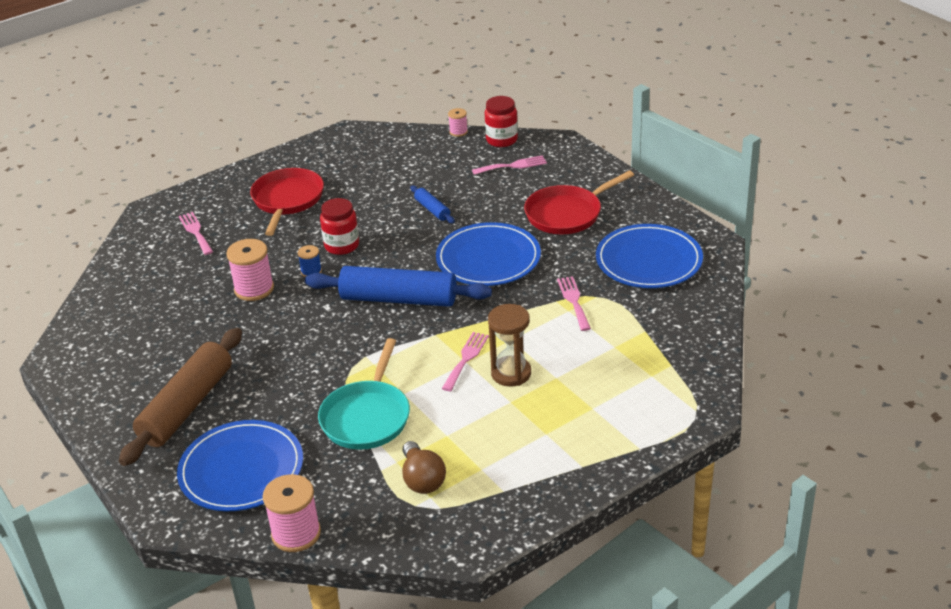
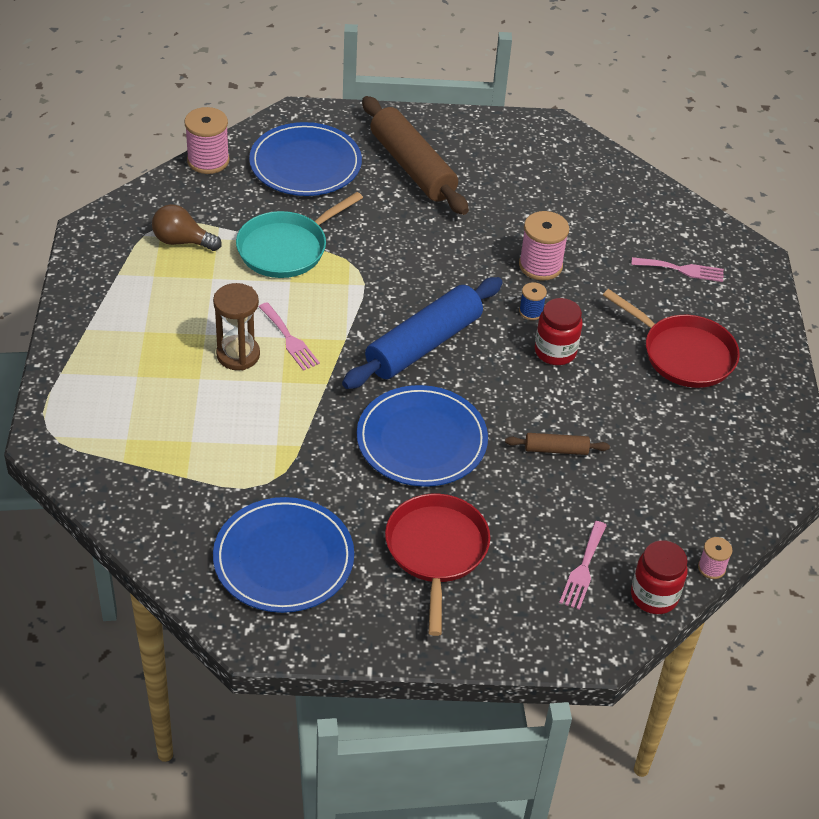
camera: 120 degrees right, 10 degrees up
(367, 417) = (286, 248): turquoise pan -> turquoise pan turned 90 degrees counterclockwise
(432, 209) = (556, 449): blue rolling pin -> brown rolling pin
(574, 301) = (286, 457): pink fork -> none

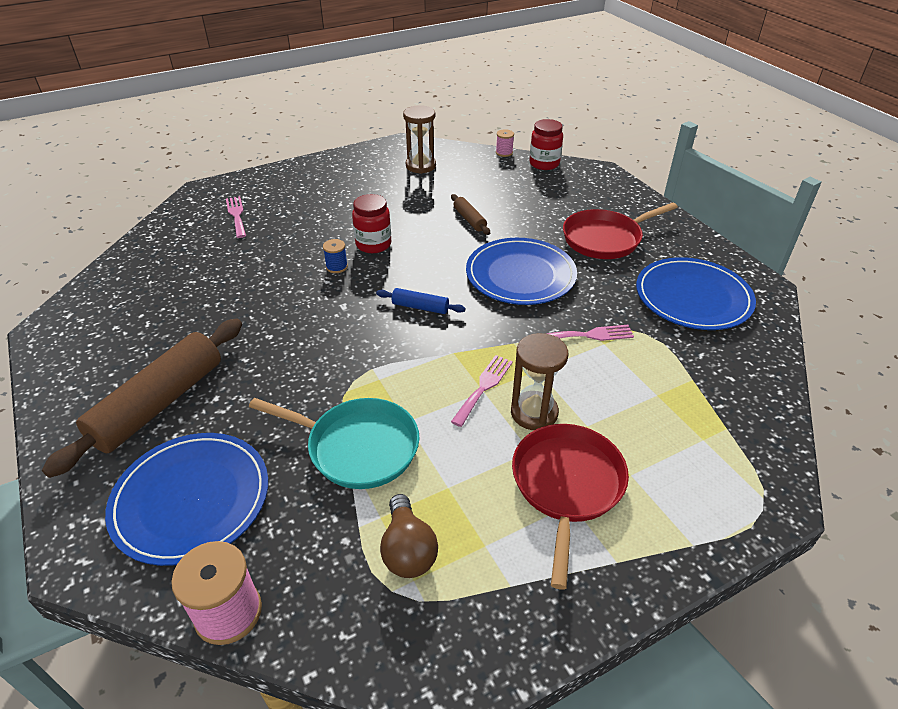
camera: 115 degrees left, 5 degrees down
(424, 344) = (420, 307): blue rolling pin -> blue rolling pin, size x0.46
(540, 265) = (274, 278): pink spool -> none
(583, 569) = (553, 187): pink fork -> pink fork (589, 335)
(683, 354) = (332, 196): red pan -> red pan (567, 485)
(718, 462) = (420, 166): none -> brown hourglass

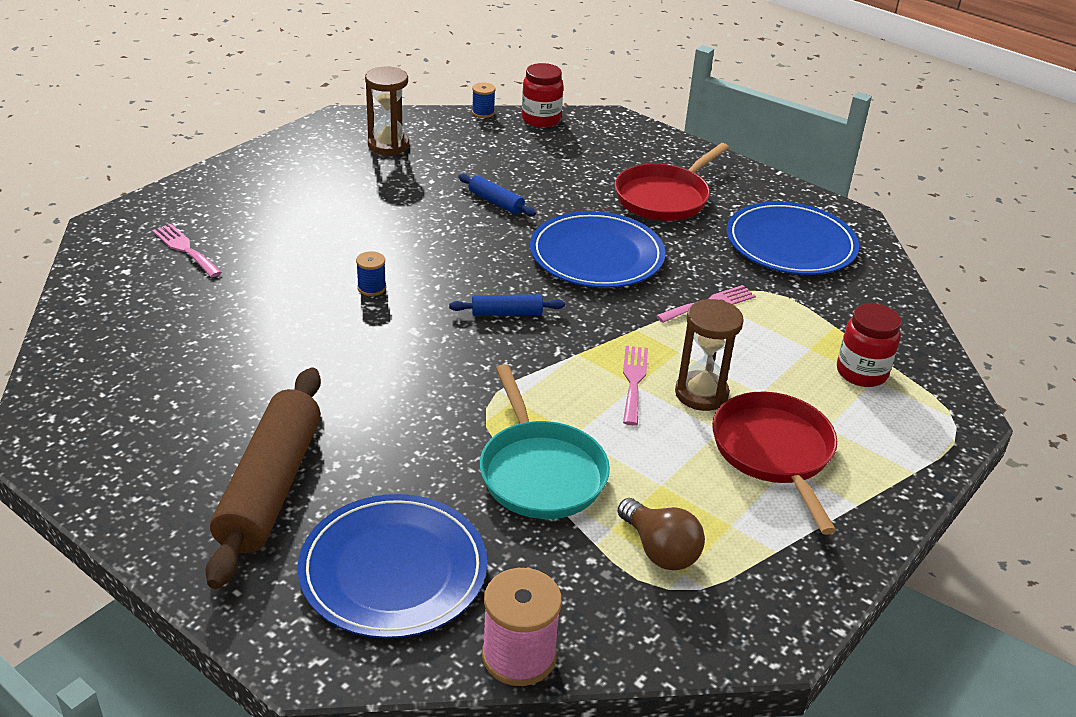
camera: 25 degrees left, 5 degrees down
(357, 447) = (540, 472): turquoise pan -> turquoise pan turned 75 degrees clockwise
(373, 244) = (398, 253): red jar -> red jar (861, 373)
(469, 219) = (496, 202): brown rolling pin -> blue rolling pin
(504, 153) = (483, 113): pink spool -> blue spool

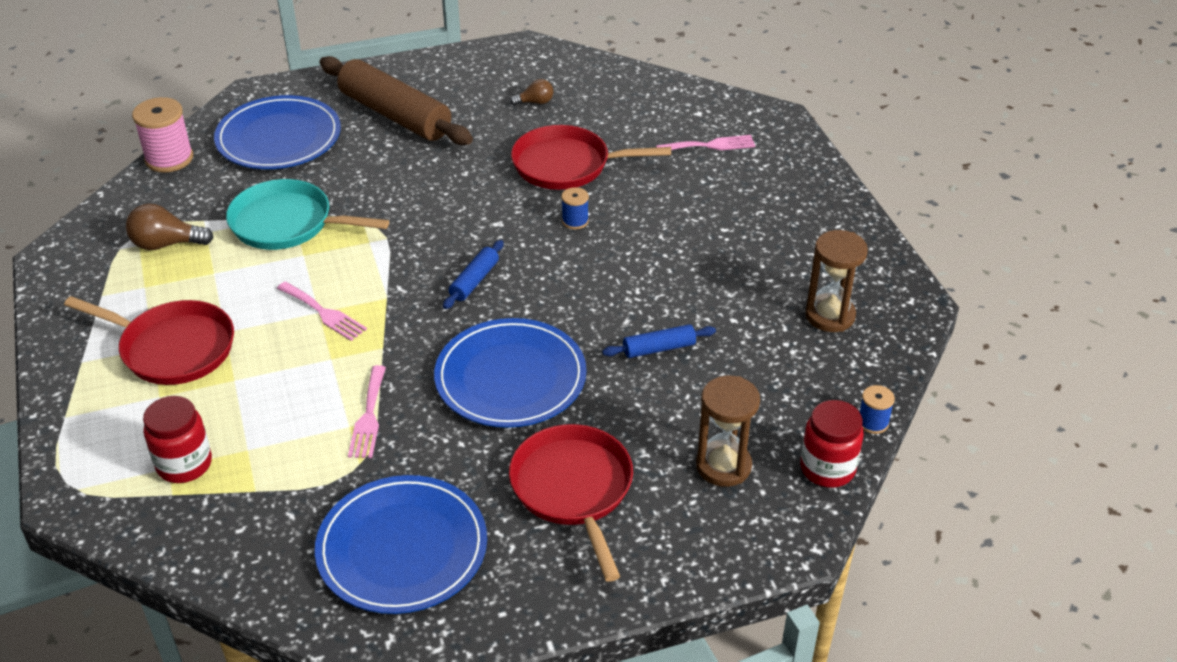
camera: 125 degrees right, 5 degrees up
(170, 385) = (535, 102): none -> brown light bulb
(282, 321) = (567, 165): none -> red pan
(701, 394) = (270, 344): brown hourglass -> brown hourglass (723, 466)

